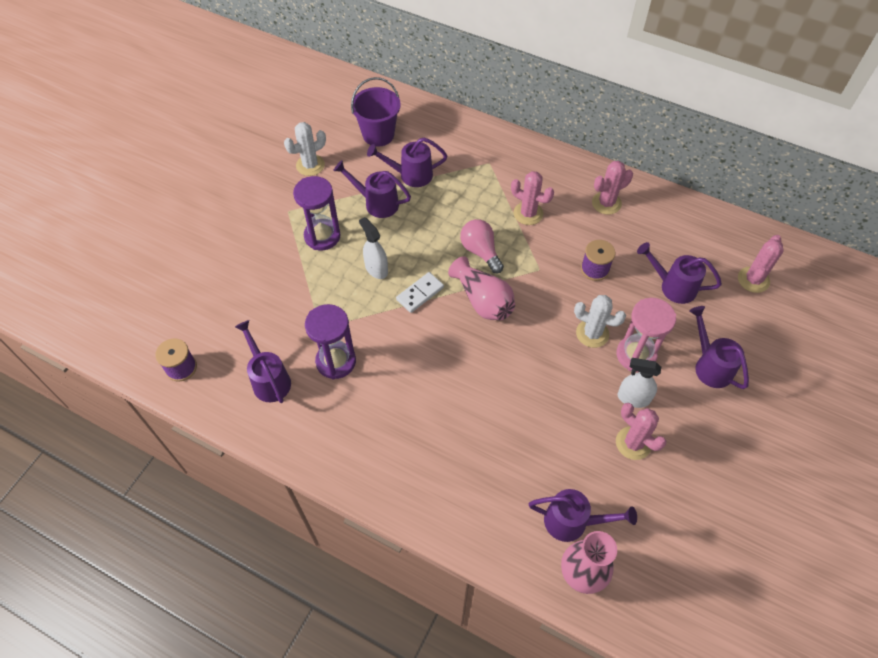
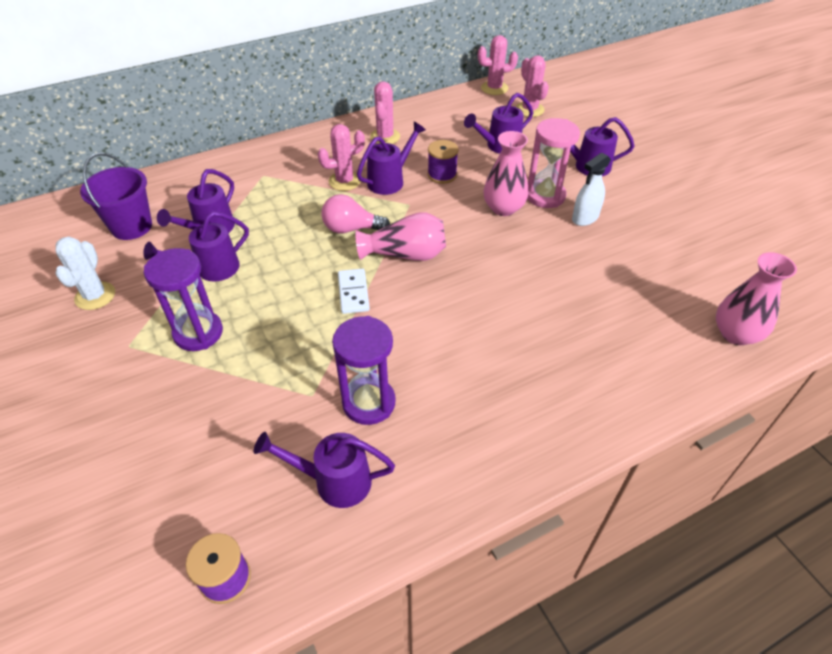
camera: 55 degrees left, 10 degrees down
(376, 269) = (289, 310): white spray bottle -> none
(572, 522) = (682, 315): purple watering can -> purple watering can (390, 180)
(592, 333) = (503, 208): white cactus -> pink vase
(633, 443) = (627, 240): pink cactus -> pink cactus (494, 88)

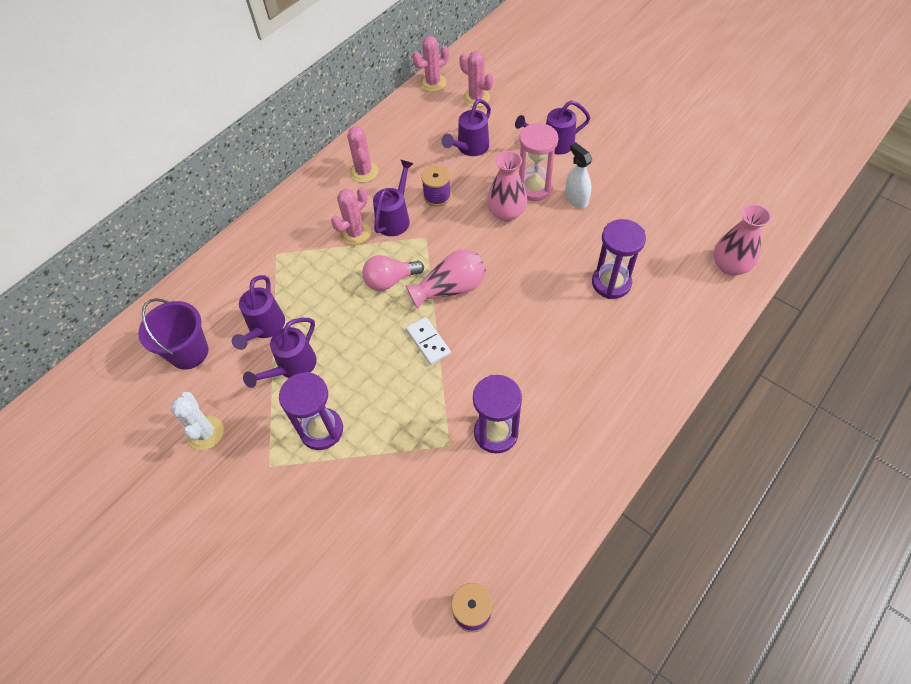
camera: 20 degrees left, 10 degrees up
(334, 481) = (506, 506): purple watering can -> none
(582, 305) = (611, 283): none -> purple hourglass
(585, 218) = (576, 199): white spray bottle -> white spray bottle turned 120 degrees clockwise

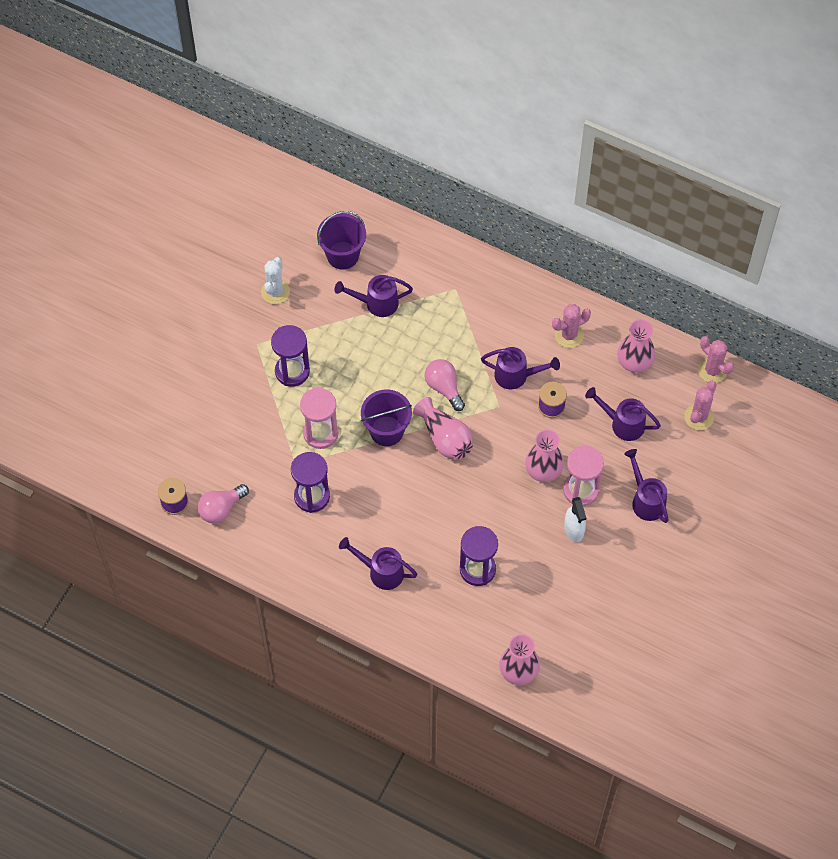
camera: 75 degrees right, 5 degrees up
(205, 433) = (275, 292): white cactus -> white cactus turned 45 degrees counterclockwise
(292, 367) = (343, 335): purple watering can -> purple watering can (381, 572)
(355, 233) = (491, 347): pink cactus -> none
(408, 131) = (634, 362): none -> pink vase
(414, 410) = (320, 433): none -> pink hourglass
(428, 342) = (386, 431): white domino -> purple bucket
(493, 547) = (221, 509): none -> pink light bulb
(576, 199) = (574, 530): white spray bottle -> white spray bottle turned 120 degrees clockwise

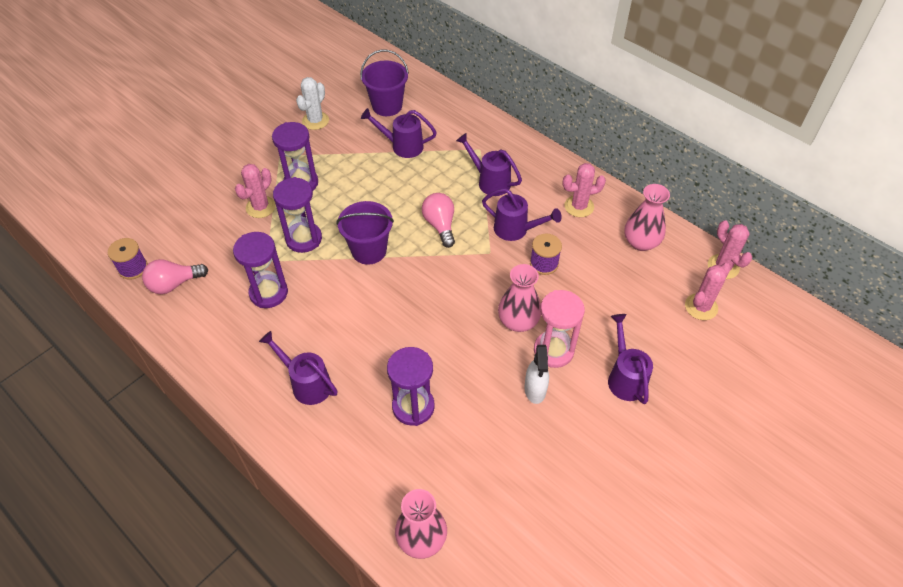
camera: 15 degrees right, 10 degrees down
(264, 408) = (260, 207): none -> pink cactus
(320, 433) = (303, 239): pink hourglass -> purple hourglass
(445, 438) = (425, 269): pink vase -> none
(623, 424) = (616, 296): purple watering can -> purple watering can (490, 181)

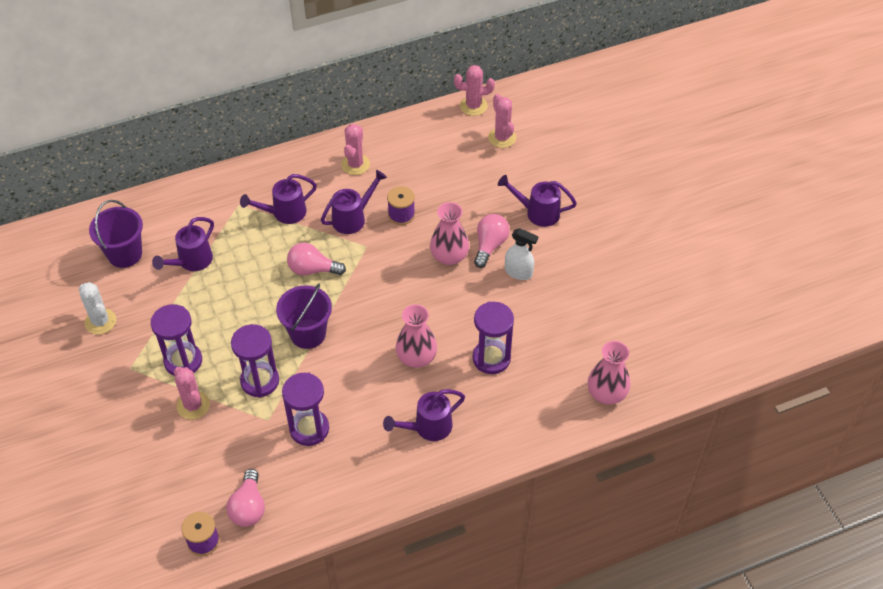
camera: 65 degrees left, 0 degrees up
(553, 350) = (490, 245): pink hourglass -> pink light bulb
(641, 242) = (419, 143): pink vase -> pink vase (416, 357)

